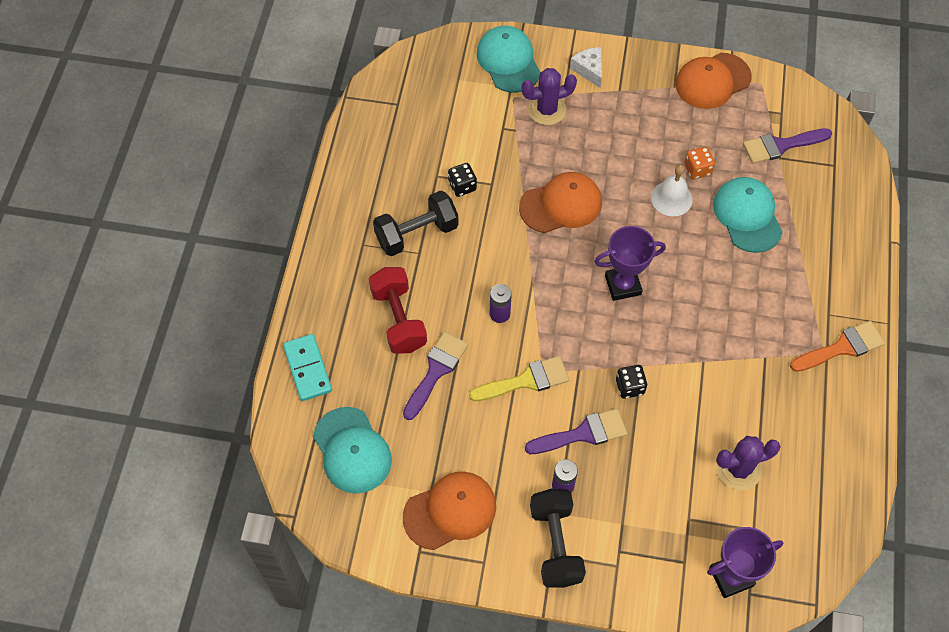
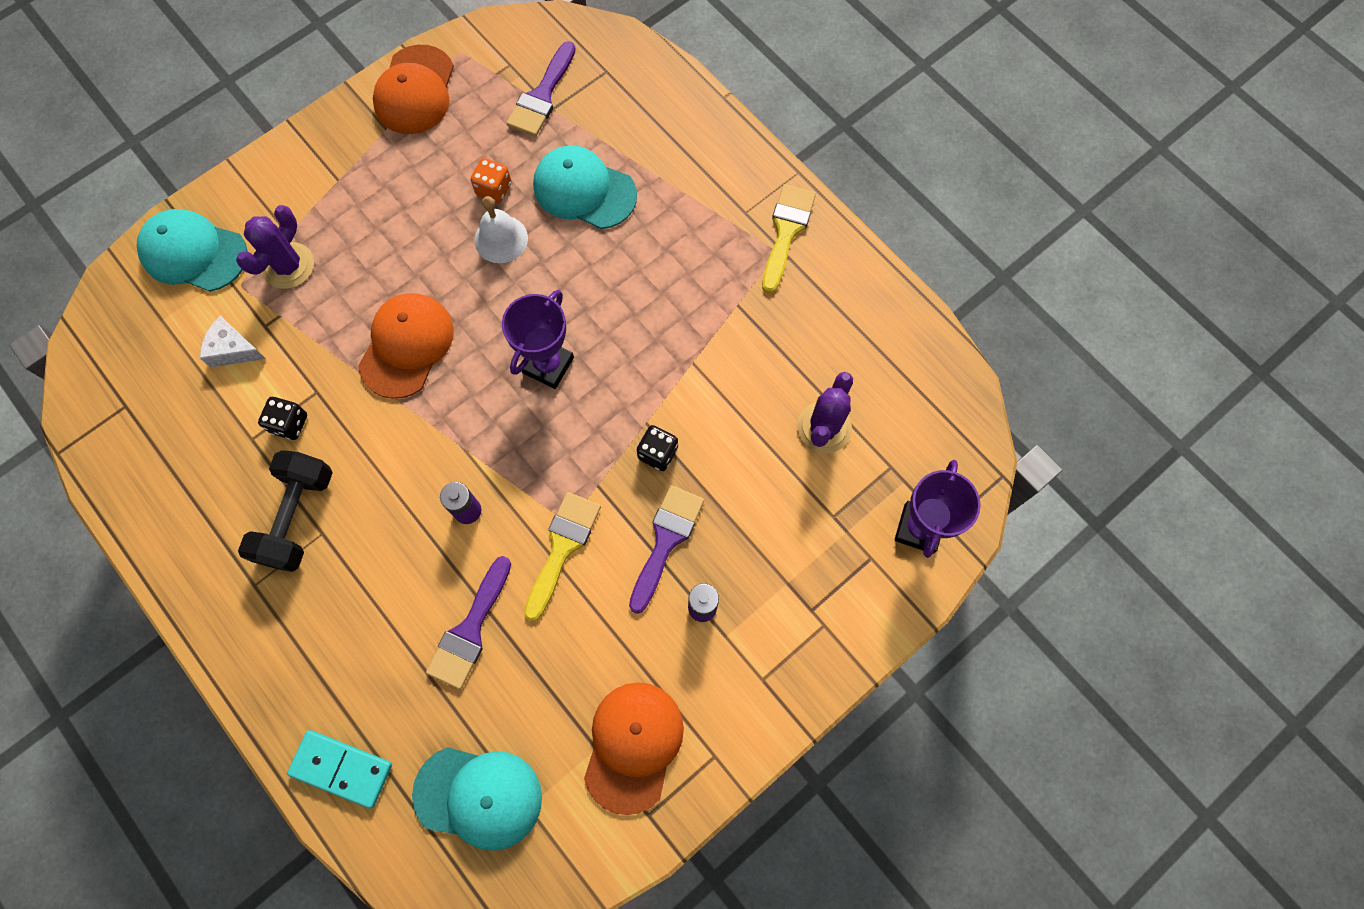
camera: 50 degrees left, 10 degrees up
(399, 319) = (377, 620): red dumbbell -> none
(436, 371) = (470, 630): purple brush -> purple brush turned 135 degrees counterclockwise
(555, 544) = (755, 667): black dumbbell -> none
(589, 70) = (285, 187): white cheese -> white cheese (233, 349)
(842, 347) = (786, 231): orange brush -> yellow brush

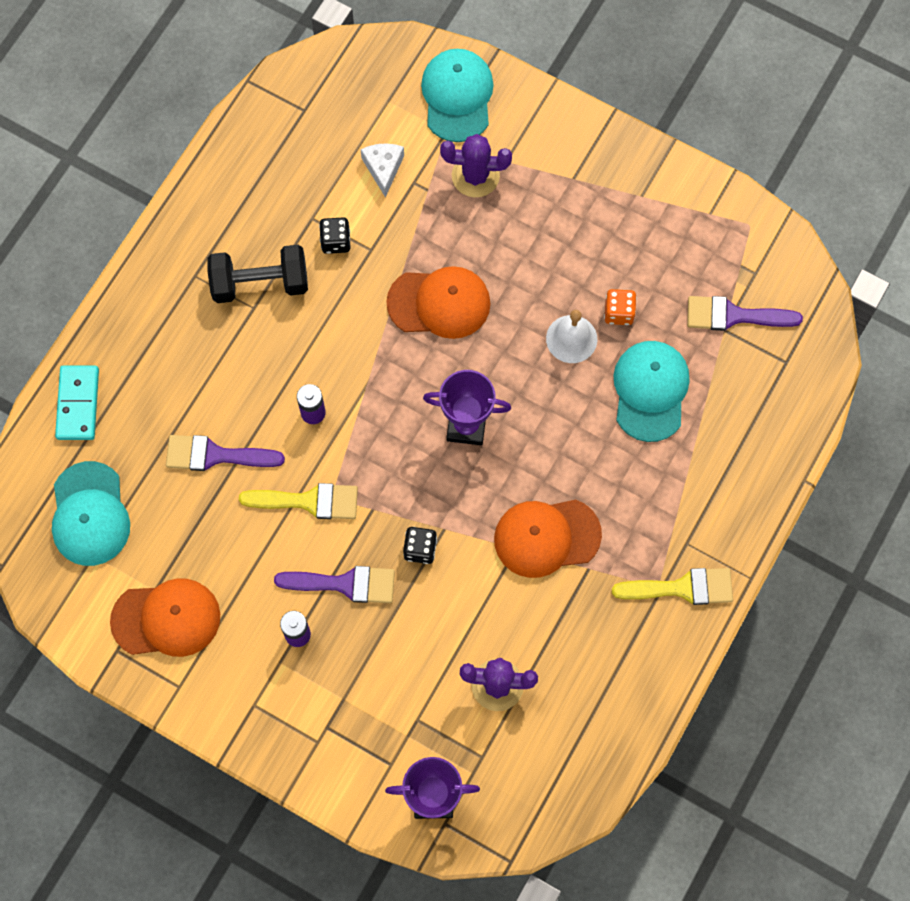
camera: 70 degrees right, 0 degrees up
(415, 90) = (691, 203): orange cap -> orange cap (546, 537)

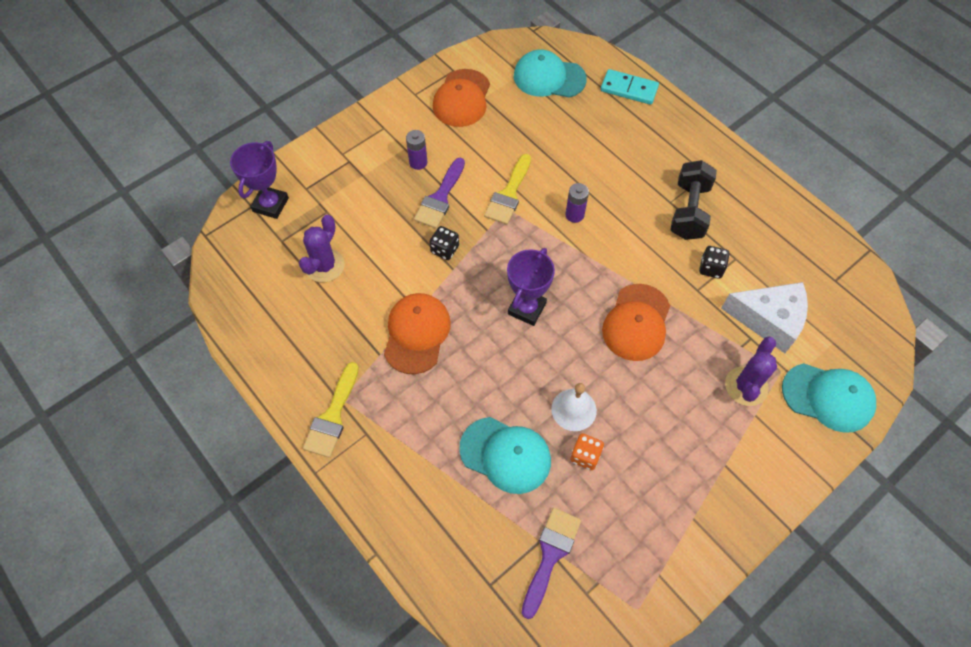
camera: 110 degrees right, 10 degrees down
(215, 455) = (564, 151): purple brush -> none
(383, 168) = (769, 320): white cheese -> white cheese, size x1.78

